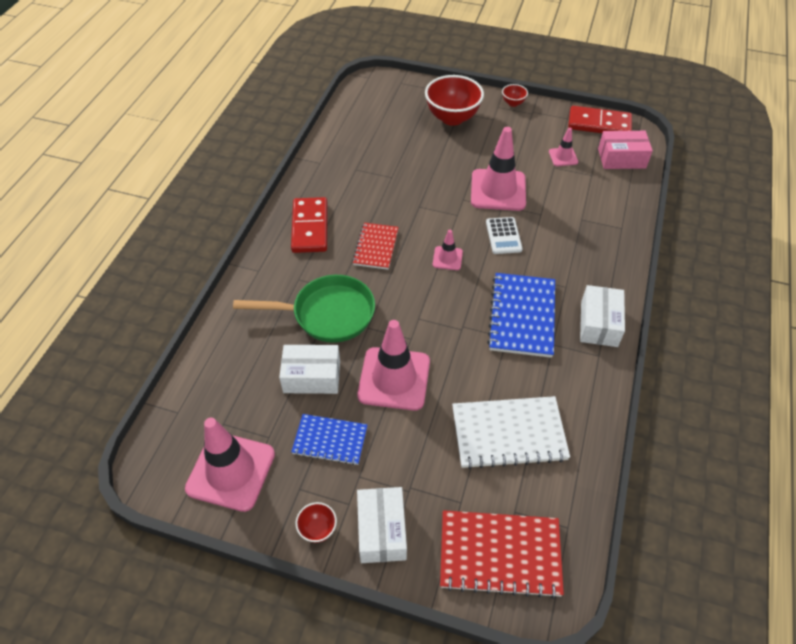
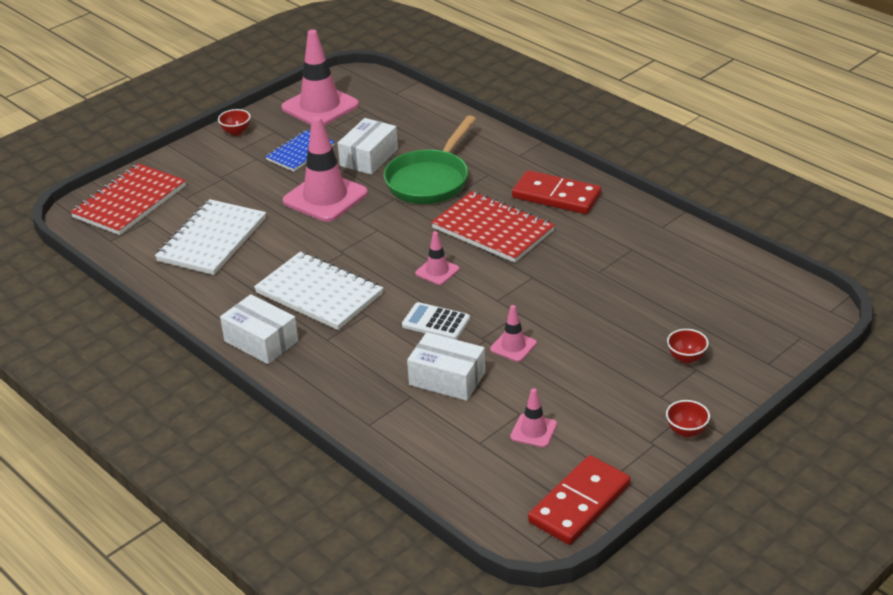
camera: 120 degrees right, 15 degrees down
(376, 247) = (493, 230): red notebook -> red notebook, size x1.58
(382, 531) = (205, 157): white box -> white box (447, 379)
(452, 118) = (686, 358): red bowl -> red bowl, size x0.46
(498, 190) = (513, 346): pink traffic cone -> pink traffic cone, size x0.48
(522, 316) = (319, 293): blue notebook -> white notebook
(621, 158) = (489, 489): pink box -> none

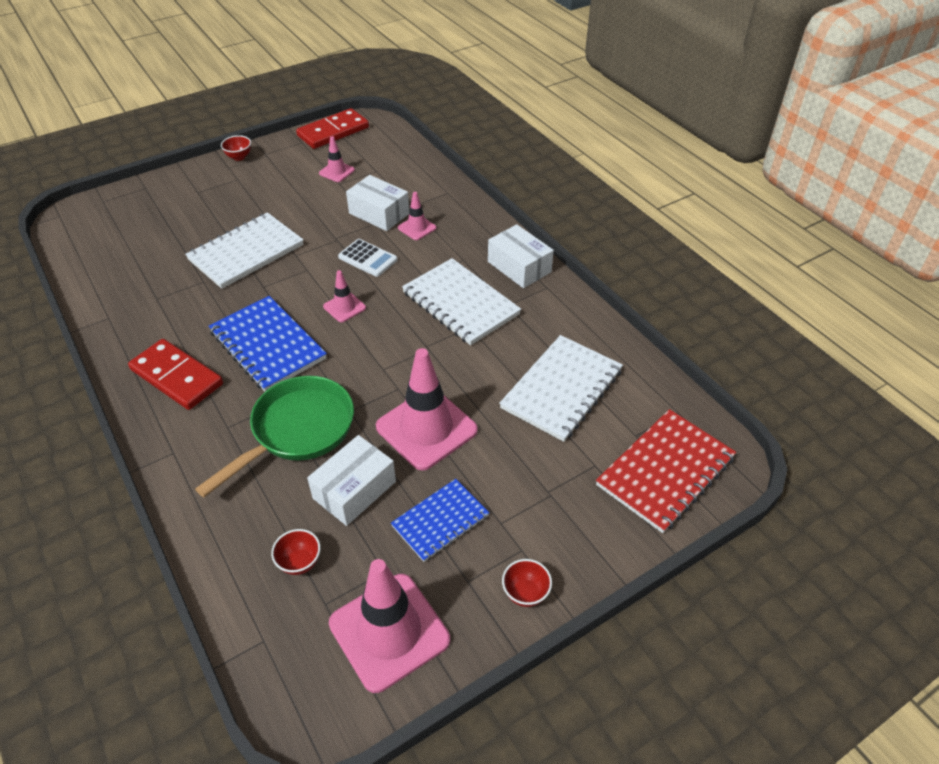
camera: 170 degrees left, 10 degrees up
(493, 230) = (268, 345): red notebook -> blue notebook
(513, 346) = (316, 229): pink traffic cone -> pink traffic cone (417, 228)
(576, 306) = (246, 252): none -> white notebook
(686, 358) = (197, 200): red bowl -> red bowl (300, 562)

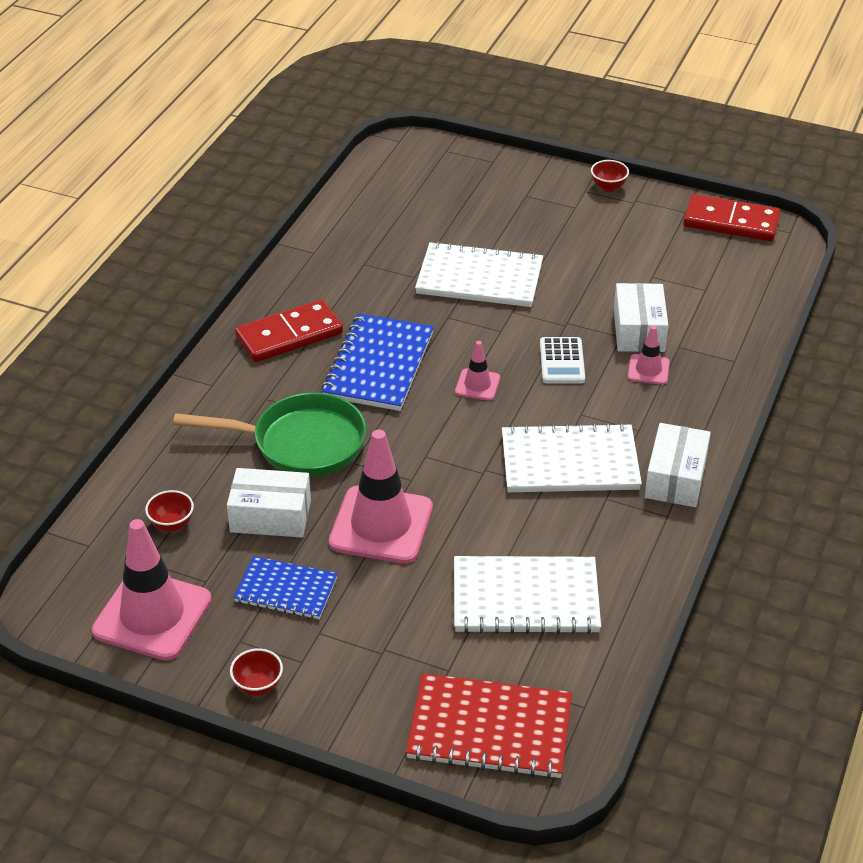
camera: 55 degrees right, 5 degrees down
(176, 377) = (289, 335): red domino -> red domino turned 60 degrees clockwise
(336, 172) = (668, 263): pink traffic cone -> none
(460, 303) = (569, 462): white notebook -> white notebook turned 75 degrees clockwise

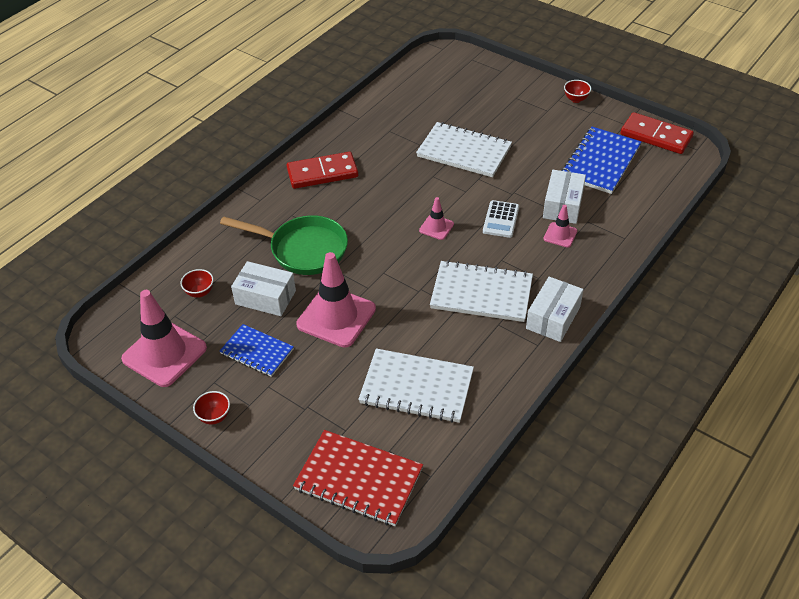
camera: 15 degrees right, 5 degrees up
(379, 365) = (374, 203): blue notebook -> blue notebook (600, 162)

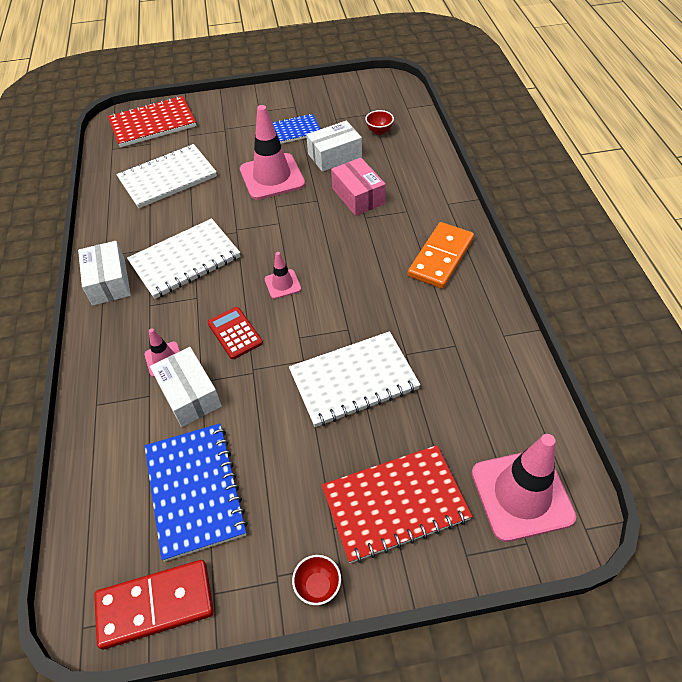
camera: 135 degrees right, 5 degrees up
(164, 353) = (344, 98): pink traffic cone -> pink traffic cone (522, 494)
(214, 416) = (270, 96): red bowl -> none
(303, 249) = (358, 196): green pan -> pink box
(322, 173) = (441, 258): red domino -> orange domino
(501, 219) = (235, 333): white calculator -> red calculator
(509, 100) = (395, 504): none -> red notebook

